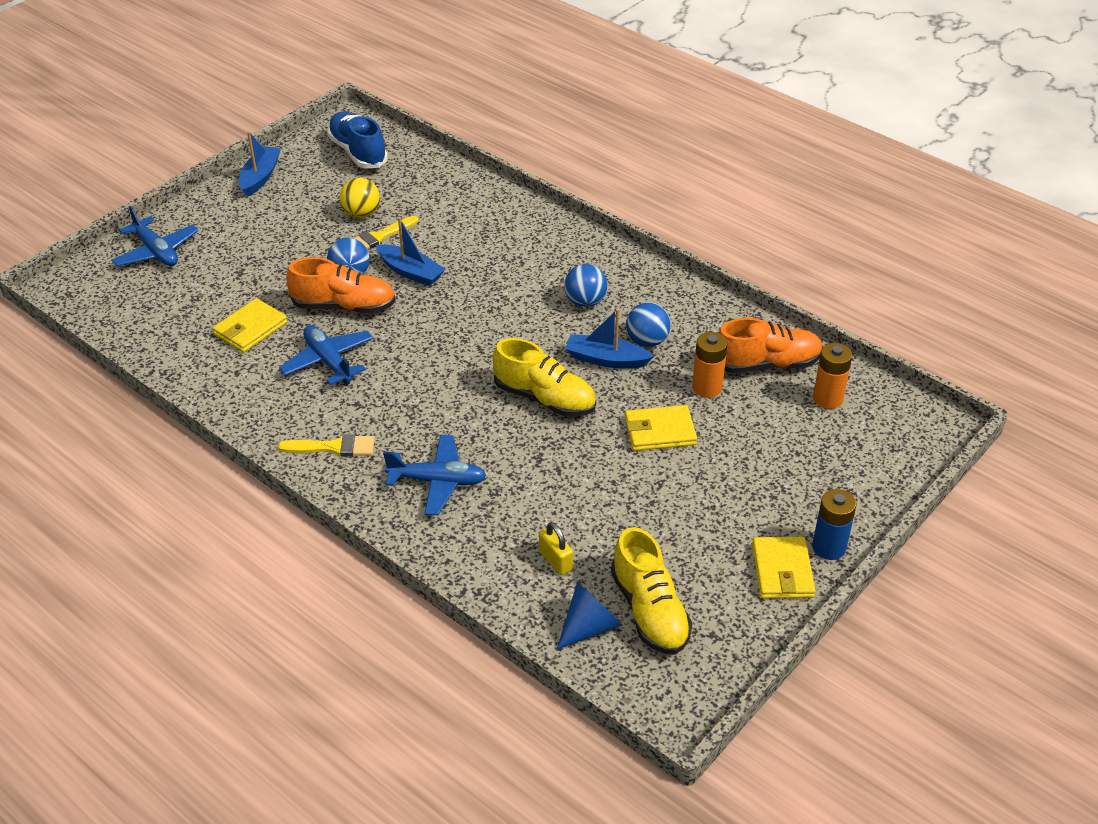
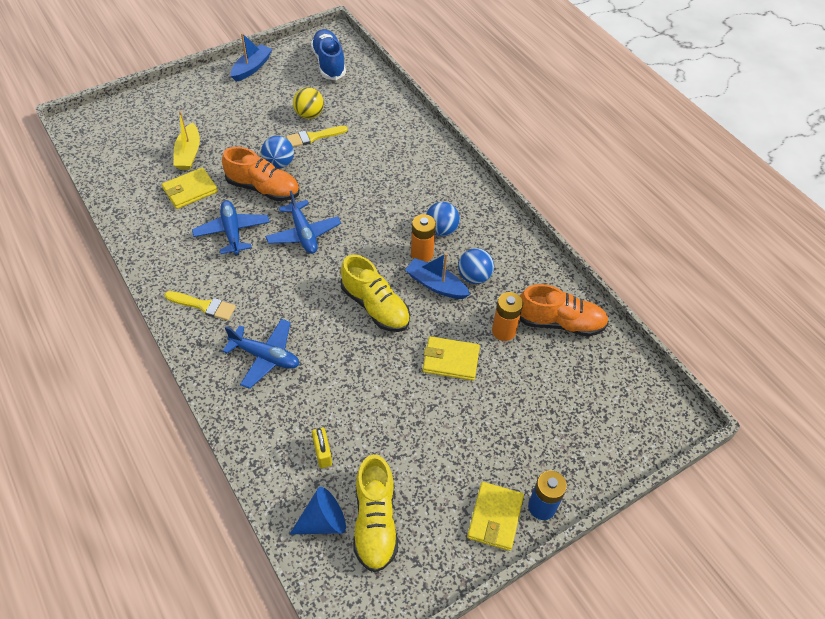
camera: 15 degrees right, 10 degrees up
(156, 252) = (154, 111): blue plane -> blue plane (303, 234)
(227, 289) = (188, 153): none -> yellow boat
(410, 272) = (323, 172): blue boat -> none
(827, 399) = (596, 368): orange battery -> orange battery (422, 254)

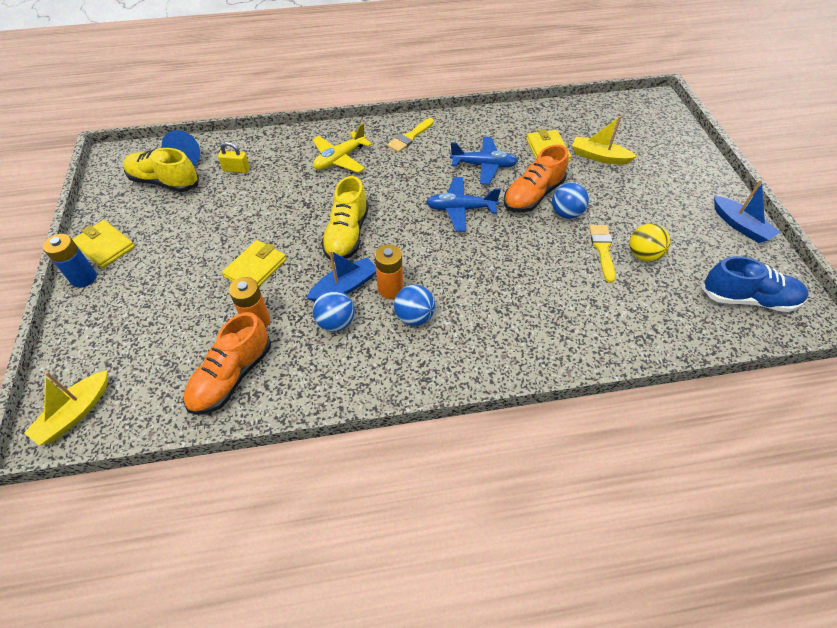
camera: 115 degrees right, 0 degrees up
(265, 357) = (340, 159): blue plane -> yellow plane
(375, 306) = (347, 234): yellow shoe -> yellow shoe turned 60 degrees counterclockwise
(654, 411) = (75, 413): none -> yellow boat

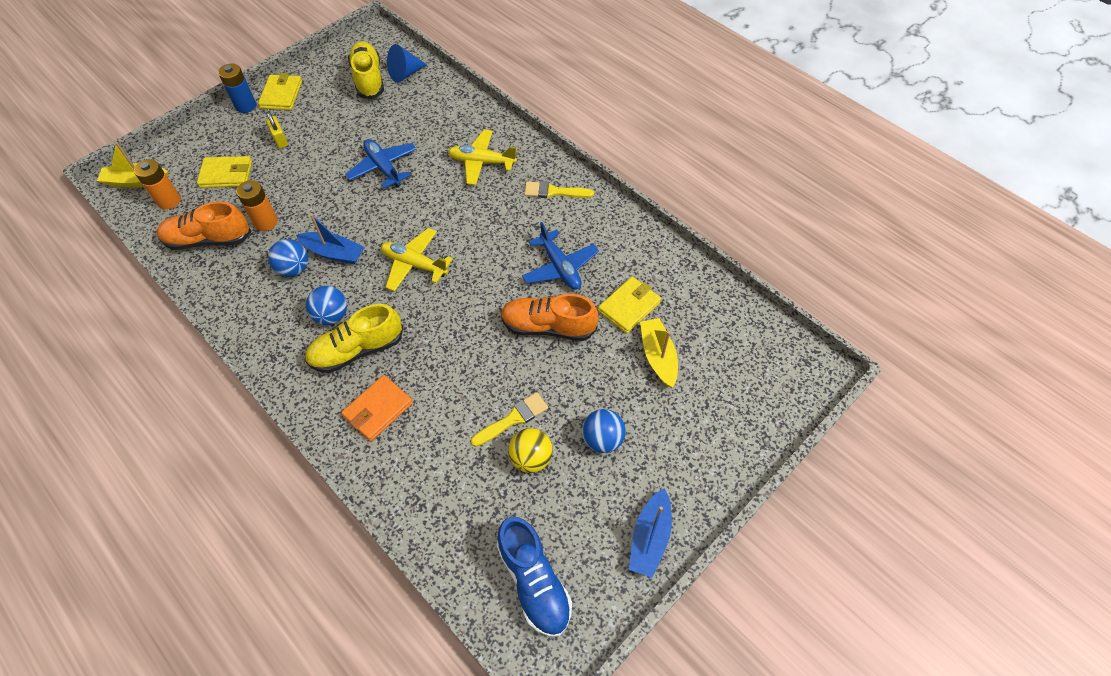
camera: 55 degrees right, 5 degrees up
(236, 169) = (415, 109): yellow padlock -> yellow padlock (280, 139)
(255, 268) = (317, 188): yellow wallet -> yellow wallet (226, 174)
(347, 234) = (393, 221): yellow shoe -> yellow shoe (357, 350)
(390, 289) = (351, 283): orange battery -> orange battery (169, 201)
(407, 241) = (414, 264): none -> yellow plane
(460, 209) = (484, 280): blue plane -> blue plane (383, 167)
(538, 325) = (378, 409): none -> orange wallet
(566, 213) = (542, 366): blue ball -> blue ball (602, 439)

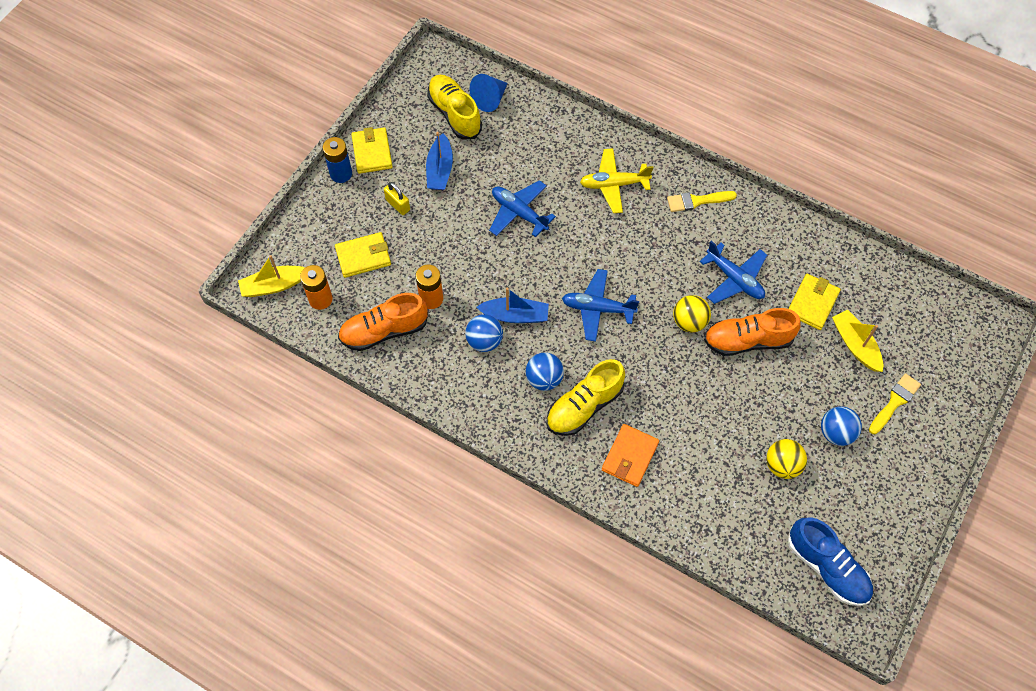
camera: 15 degrees left, 5 degrees up
(414, 264) = (597, 308): yellow plane -> blue plane
(497, 296) = (689, 322): none -> yellow ball
(513, 419) = (752, 434): yellow brush -> yellow brush (895, 402)
(650, 537) = (906, 506): blue boat -> blue boat (440, 170)

